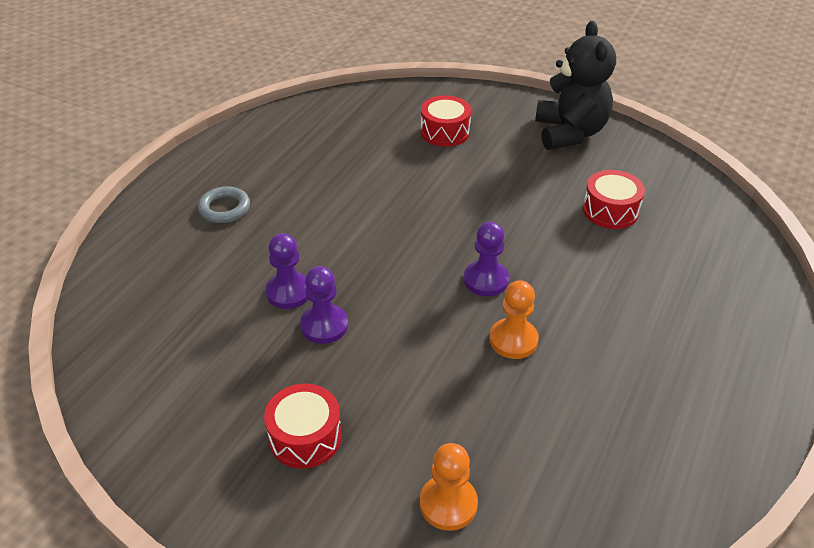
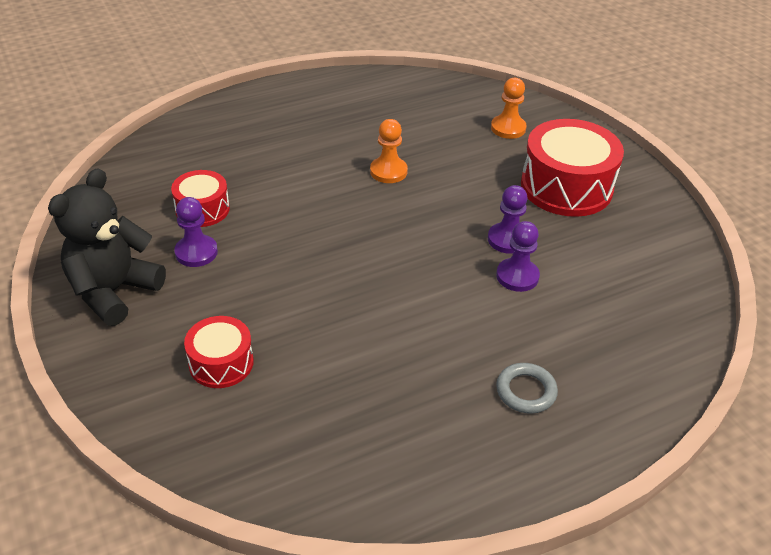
camera: 145 degrees left, 0 degrees up
(305, 437) = (566, 187): red drum -> red drum, size x1.80
(486, 280) = (361, 211): purple pawn -> purple pawn (196, 252)

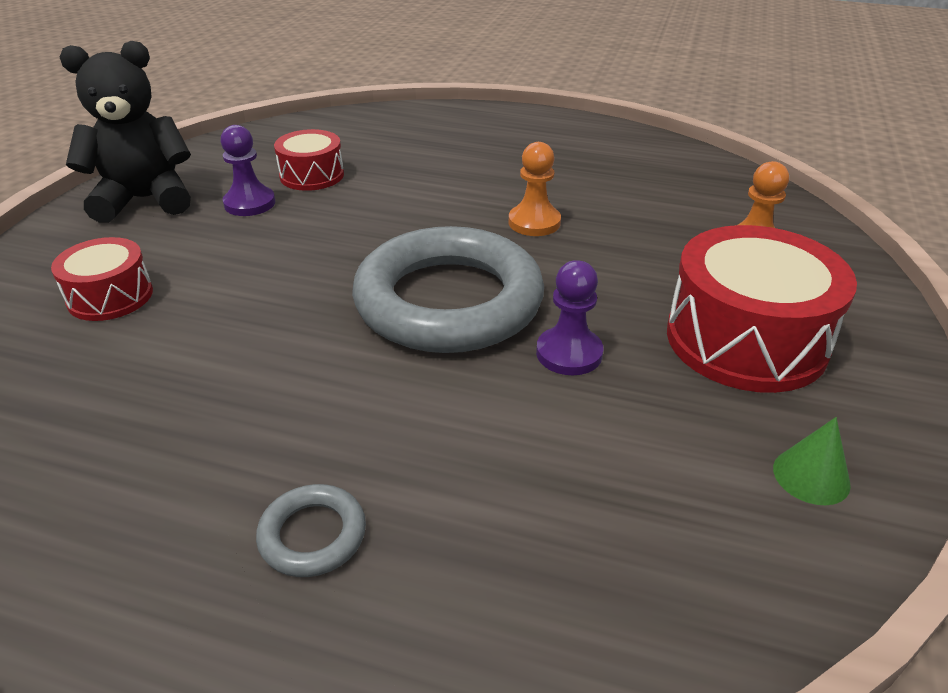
camera: 45 degrees right, 5 degrees down
(415, 246) = (448, 301): none -> grey ring
(517, 276) = (517, 399): purple pawn -> none
(656, 237) = (811, 476): none -> green cone

